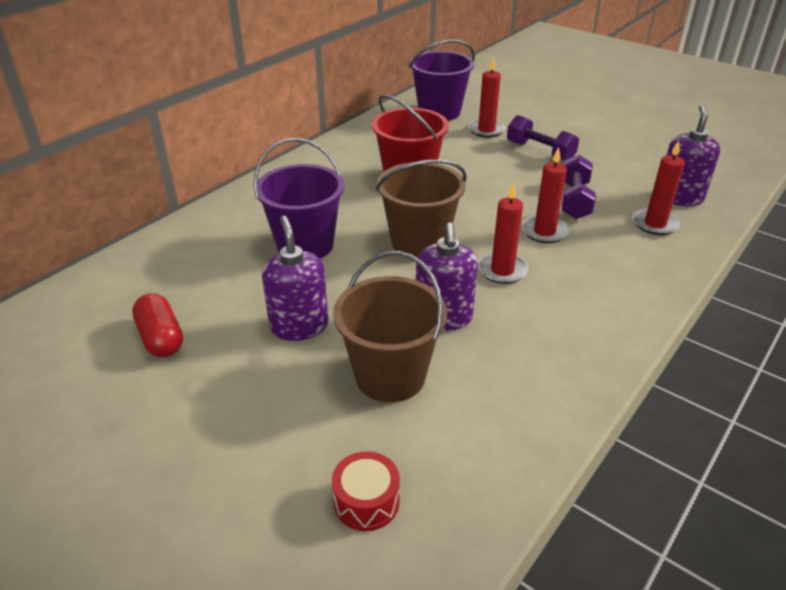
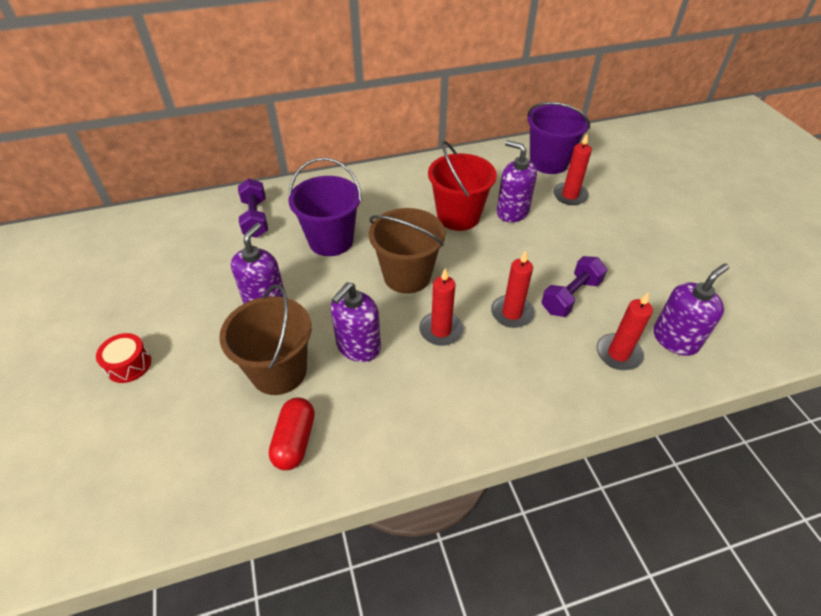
camera: 35 degrees right, 10 degrees up
(161, 338) = (187, 269): red capsule -> red capsule (295, 441)
(366, 501) = (177, 450): red drum -> red drum (129, 365)
(453, 158) = (512, 212): none -> purple soap dispenser
(540, 152) = (594, 236): purple dumbbell -> purple dumbbell (255, 218)

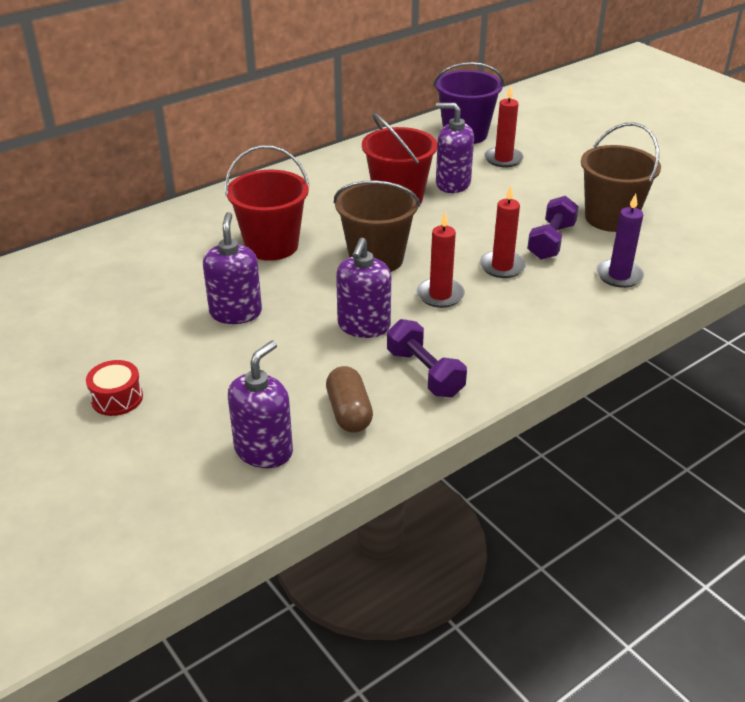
camera: 20 degrees left, 10 degrees down
(255, 218) = (167, 243): purple dumbbell -> purple dumbbell (424, 373)
(279, 371) = (293, 364): brown bucket -> brown bucket (610, 218)
(295, 441) = (349, 412): red capsule -> brown capsule
(331, 241) = (272, 246): purple bucket -> red bucket
(618, 354) = (619, 276): red candle -> purple candle
(675, 339) = (663, 254): purple soap dispenser -> purple soap dispenser (264, 450)

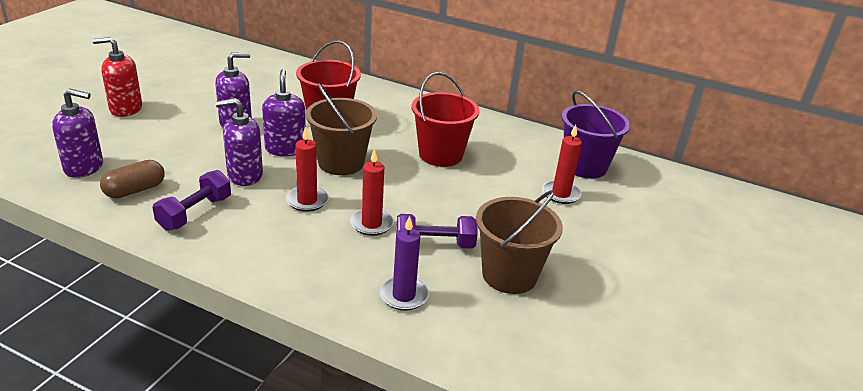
camera: 60 degrees right, 5 degrees down
(117, 398) = (125, 109): red drum -> red soap dispenser
(452, 184) = (489, 175): purple soap dispenser -> purple soap dispenser (285, 149)

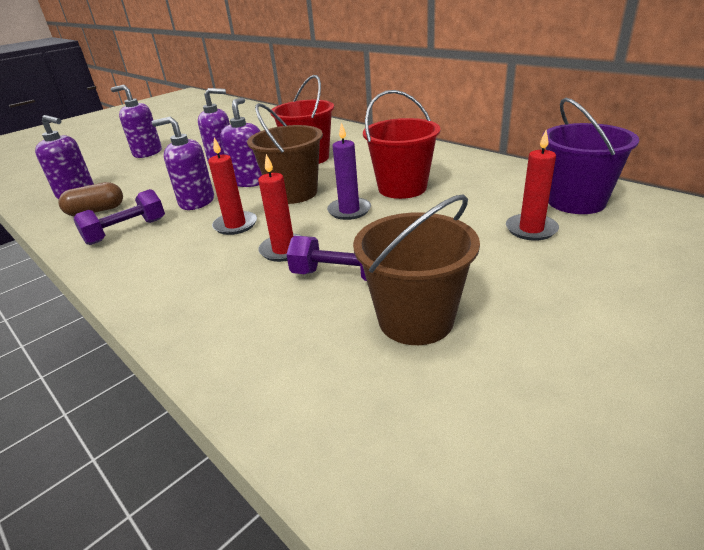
camera: 25 degrees right, 0 degrees up
(125, 109) = (147, 153): red soap dispenser -> purple soap dispenser
(403, 295) = (265, 331): purple candle -> purple candle (349, 210)

